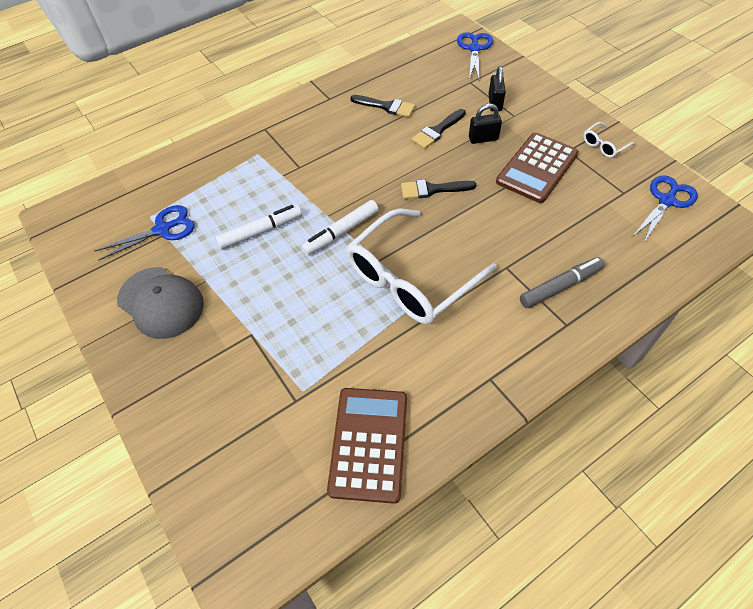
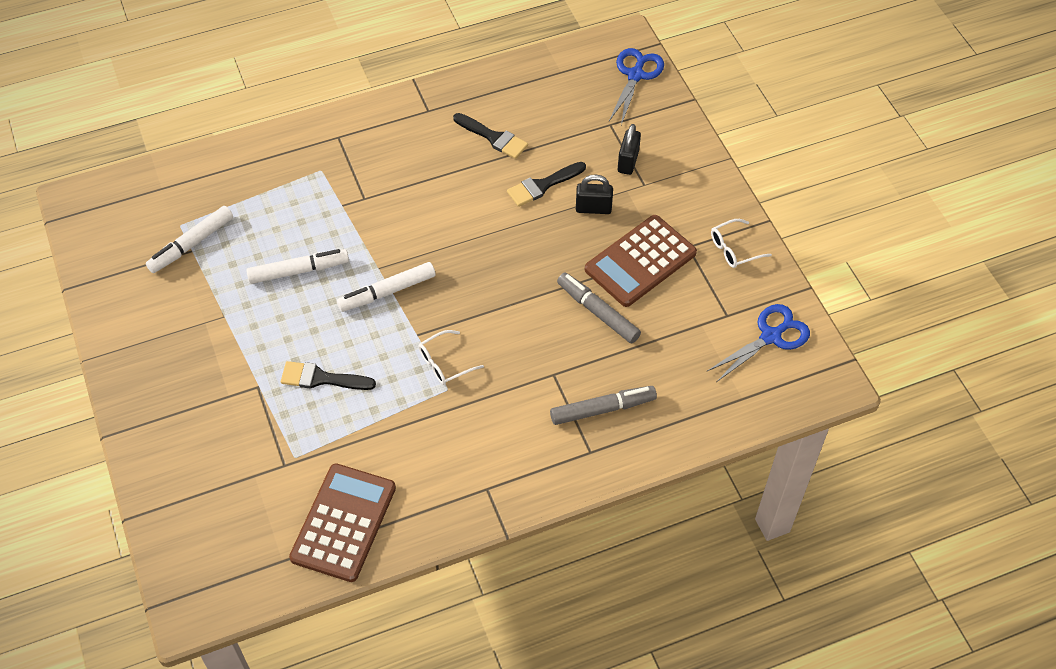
camera: 10 degrees right, 0 degrees up
(161, 302) = (172, 330): grey cap -> none
(162, 229) = (191, 244): blue scissors -> white marker
(411, 278) = (445, 363): white glasses -> white glasses, size x0.40
(432, 189) = (508, 262): black brush -> black brush (321, 378)
(521, 211) = (598, 312): none -> grey marker

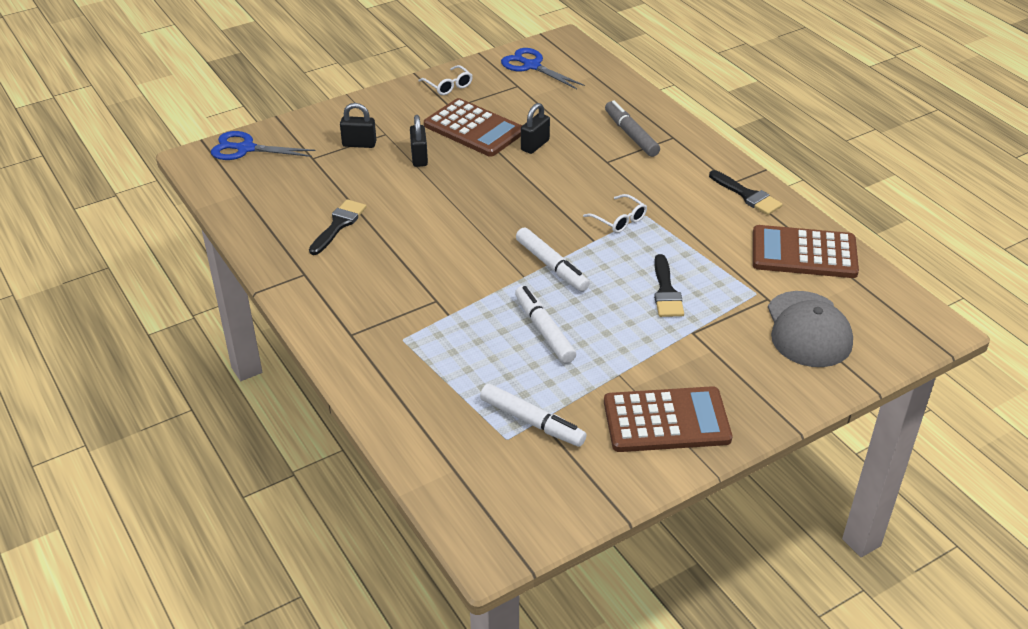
camera: 100 degrees left, 15 degrees down
(157, 338) = (666, 420): none -> brown calculator
(228, 487) = (808, 330): none -> grey cap
(542, 185) = (397, 188): black brush -> black brush (747, 195)
(598, 312) = (535, 145): grey marker -> black padlock

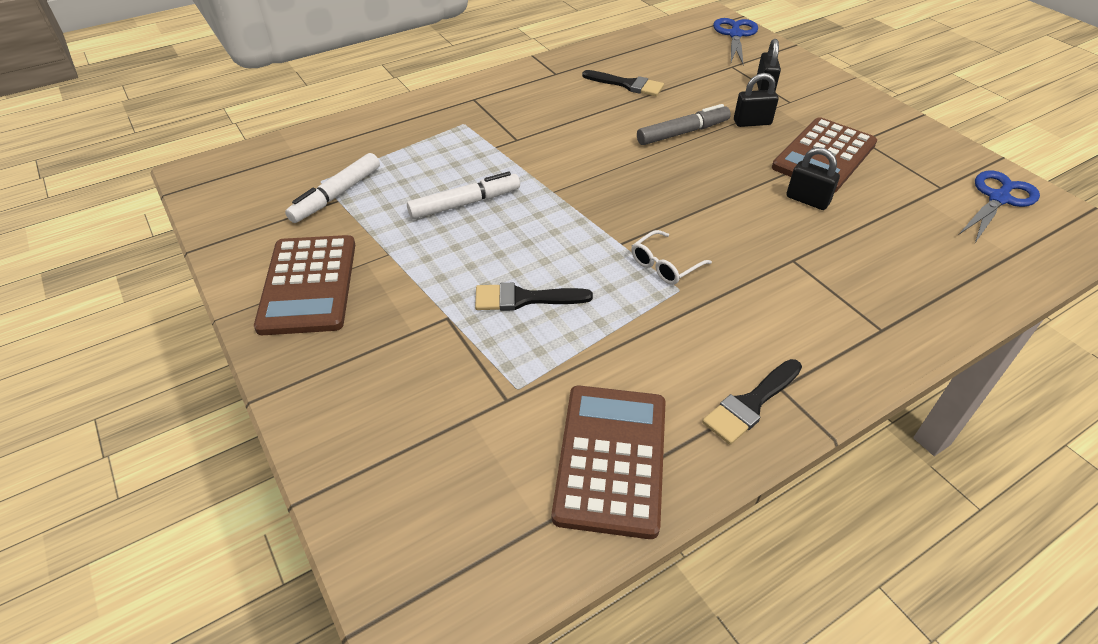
camera: 90 degrees right, 5 degrees up
(448, 86) = (908, 137): white glasses -> none
(551, 266) = (571, 210): white marker -> none
(631, 135) = (868, 285): grey marker -> grey marker (683, 133)
(808, 330) = (436, 438): grey cap -> none

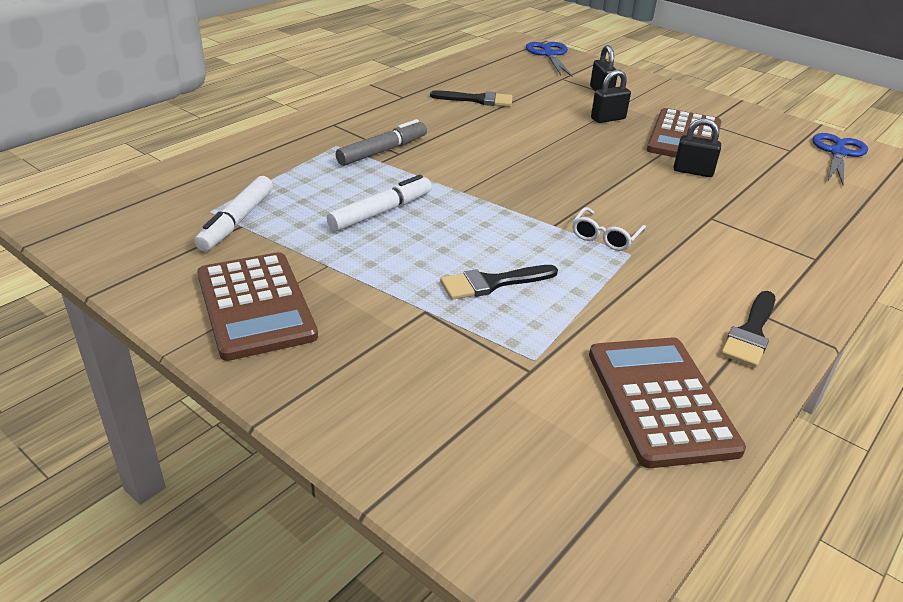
camera: 20 degrees left, 10 degrees down
(683, 133) = (552, 132): grey marker -> grey marker (382, 151)

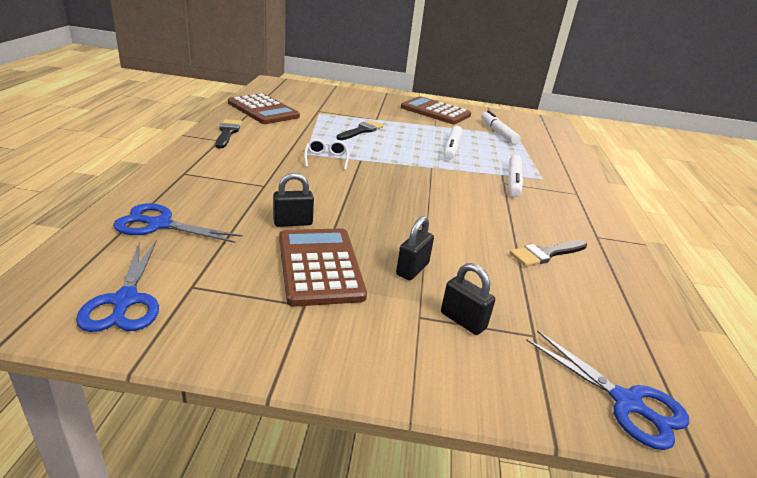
camera: 145 degrees right, 5 degrees down
(382, 151) = (513, 181): grey marker -> white marker
(829, 200) = (159, 224): none -> blue scissors

